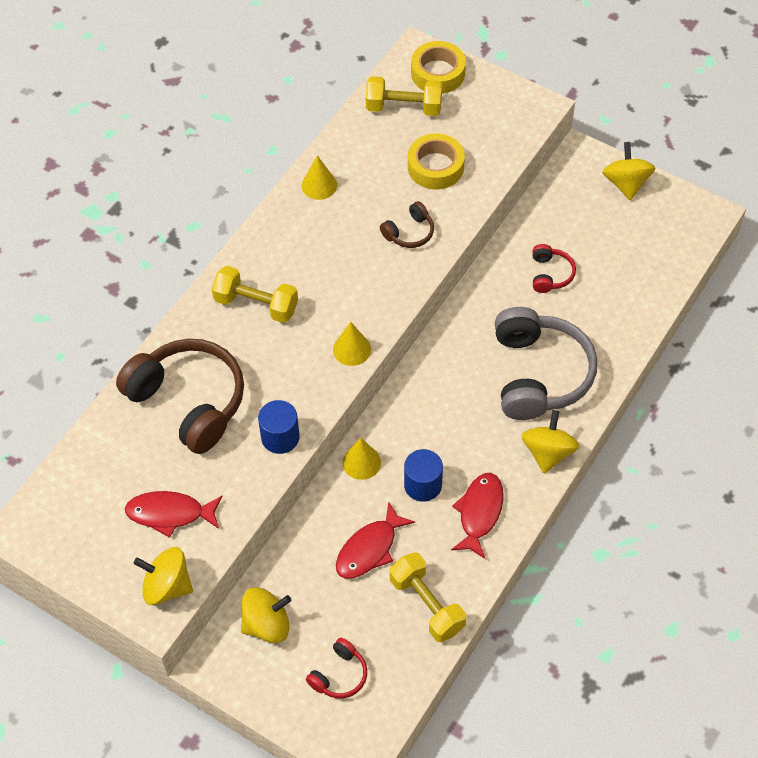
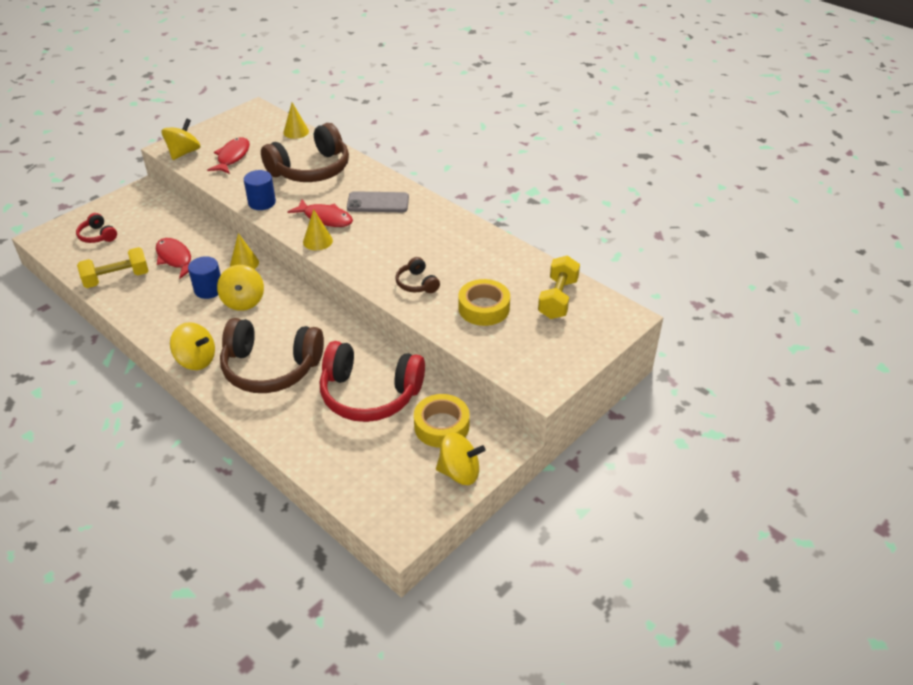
camera: 100 degrees right, 15 degrees down
(256, 304) = (378, 203): yellow dumbbell -> grey phone
(267, 624) = (152, 211): yellow spinning top -> yellow spinning top (243, 301)
(319, 185) = (482, 243): yellow cone -> yellow cone (296, 132)
(438, 73) = (597, 326): yellow tape -> yellow tape (441, 426)
(479, 513) = (169, 314): red fish -> red fish (325, 218)
(539, 374) = (270, 368): grey headphones -> brown headphones
(550, 274) = (369, 394): red headphones -> red headphones, size x2.18

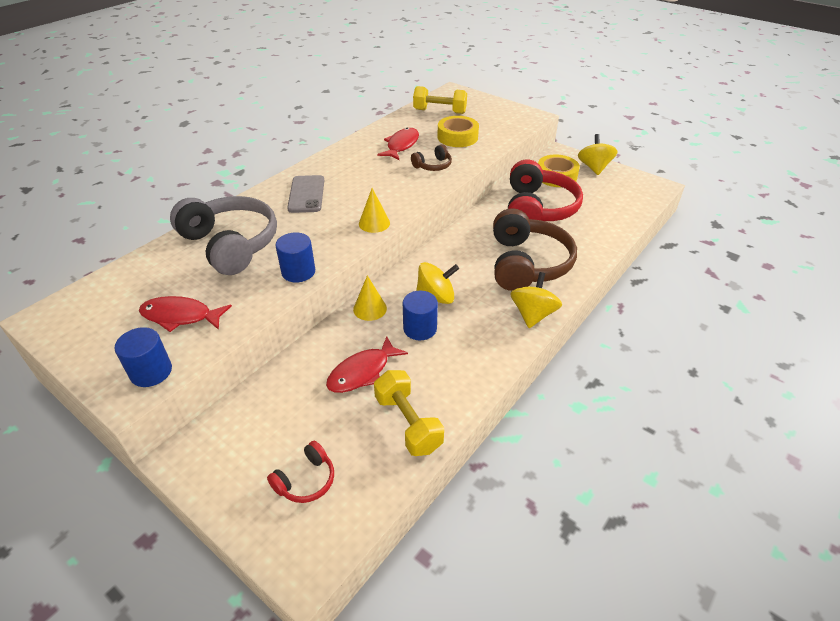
camera: 95 degrees left, 0 degrees up
(184, 153) = (151, 372): yellow spinning top -> blue cylinder
(296, 132) = (131, 268): yellow cone -> none
(311, 169) = (231, 244): brown headphones -> grey headphones
(325, 218) = (333, 223): red fish -> red fish (401, 145)

